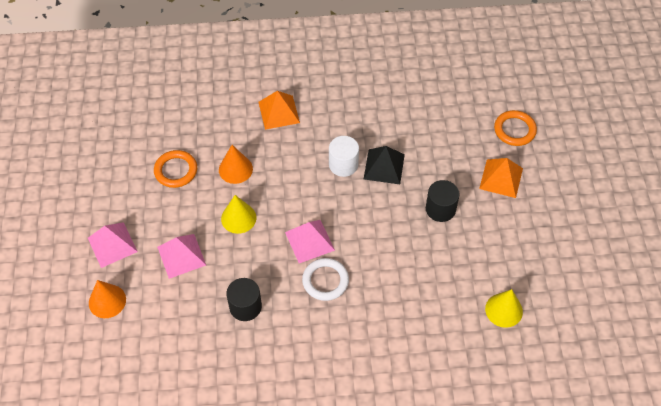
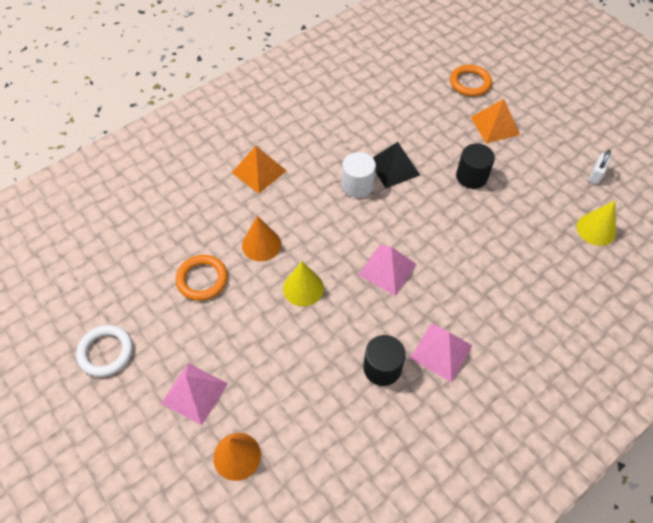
camera: 35 degrees left, 0 degrees up
(181, 256) = (277, 359): pink pyramid -> pink pyramid (441, 351)
(325, 281) = (433, 296): white ring -> white ring (106, 352)
(549, 268) = (596, 174): none -> white padlock

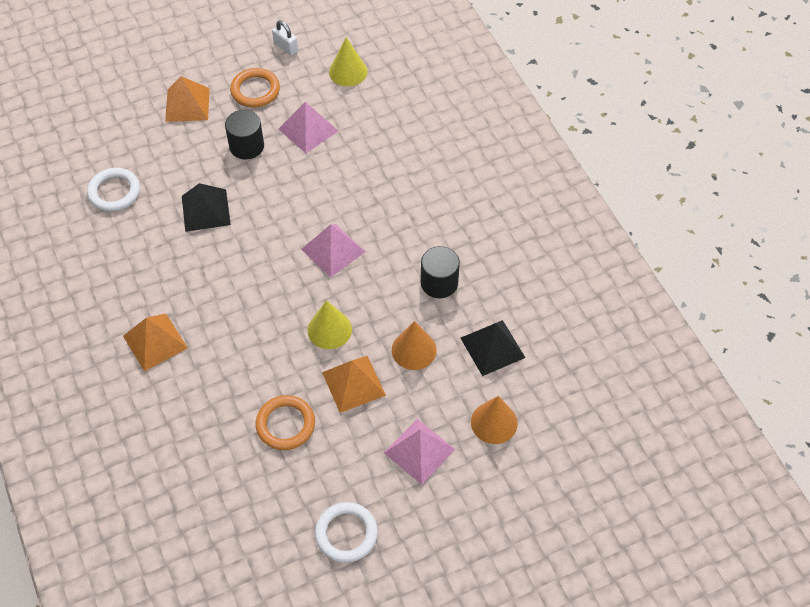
camera: 75 degrees left, 0 degrees up
(253, 321) = (354, 383): none -> orange pyramid
(261, 244) = (260, 358): orange cone -> orange cone (414, 350)
(322, 436) = (492, 347): none -> black pyramid
(357, 185) = (216, 249): white cylinder -> none
(387, 107) = (114, 192): none -> white ring
(441, 351) = (436, 231): pink pyramid -> pink pyramid (308, 129)
(470, 83) = (115, 106): orange ring -> orange ring (255, 90)

